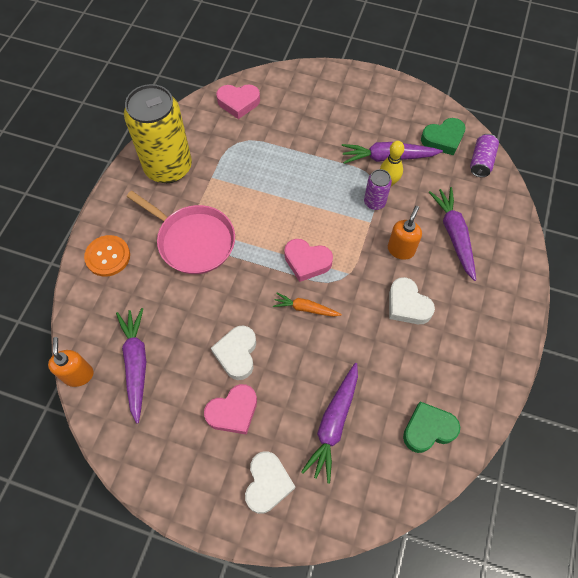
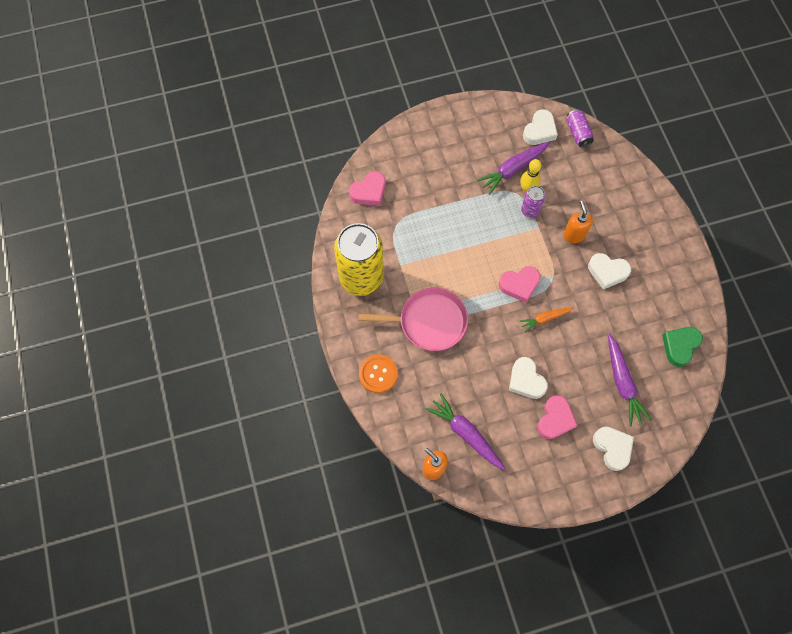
camera: 35 degrees left, 5 degrees up
(443, 139) = (539, 131): green heart -> white heart
(454, 235) = (600, 201): purple carrot -> none

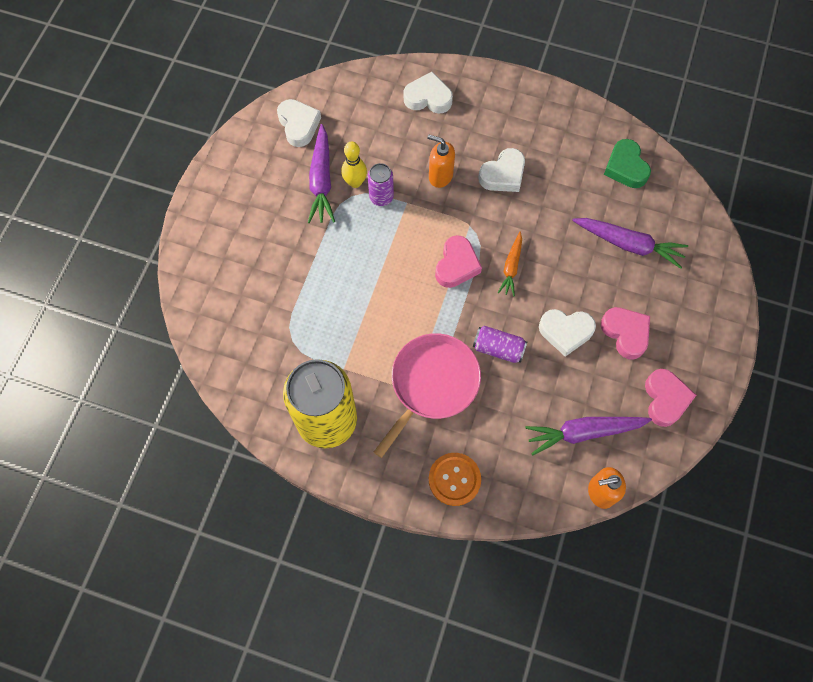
camera: 55 degrees left, 0 degrees up
(369, 192) = (229, 342): pink heart -> pink heart (665, 399)
(577, 133) = (330, 93): purple can -> purple can (498, 348)
(612, 448) = (689, 301): white heart -> white heart (428, 98)

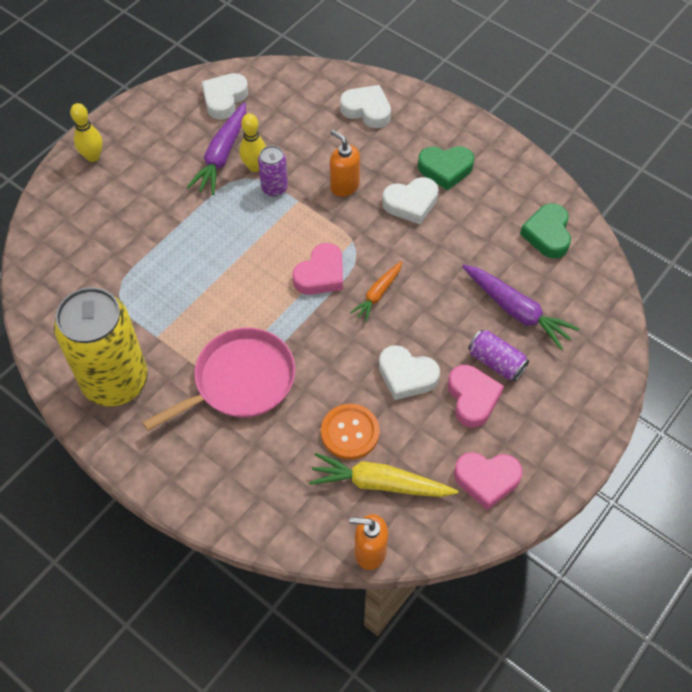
camera: 20 degrees right, 10 degrees down
(206, 218) = (93, 157): none -> yellow bowling pin
(298, 125) = (224, 99): white heart -> white heart turned 150 degrees counterclockwise
(454, 479) = (217, 483): orange button -> orange button (350, 432)
(498, 348) = (326, 369): purple can -> purple can (496, 362)
(518, 134) = (445, 169): none -> green heart
(584, 432) = (379, 483): purple carrot -> yellow carrot
(665, 399) = (486, 480): pink heart -> pink heart turned 75 degrees clockwise

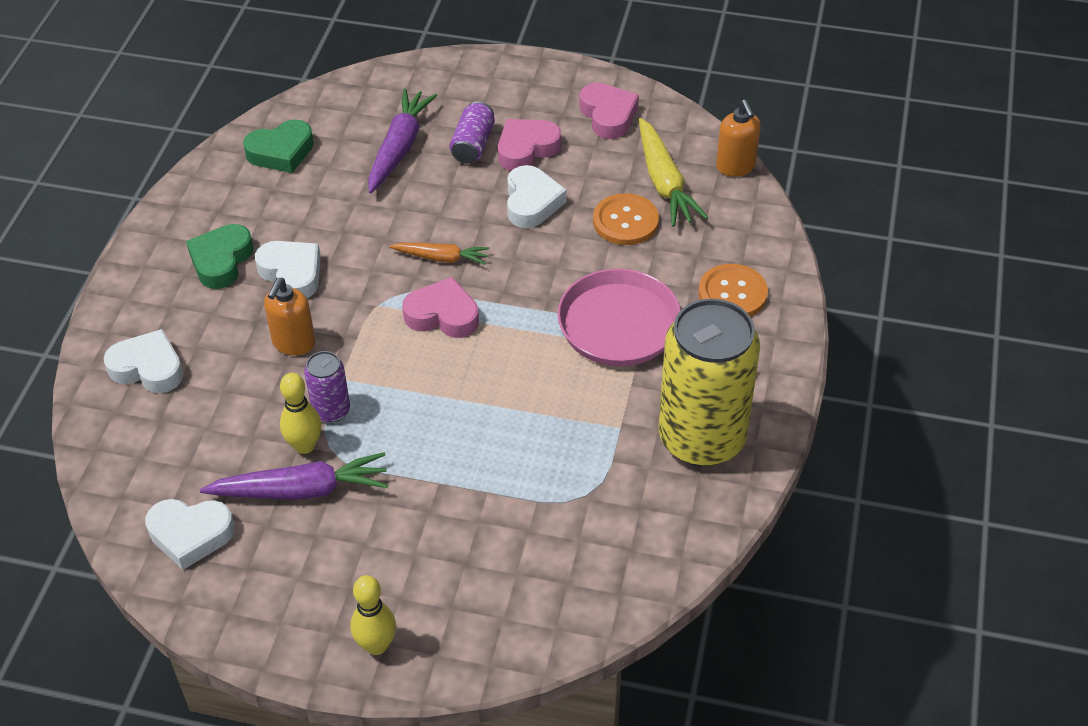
camera: 115 degrees left, 10 degrees down
(230, 471) = (732, 293): none -> orange button
(367, 110) = (148, 368): white heart -> white heart turned 105 degrees clockwise
(445, 169) = (221, 261): green heart -> green heart turned 135 degrees counterclockwise

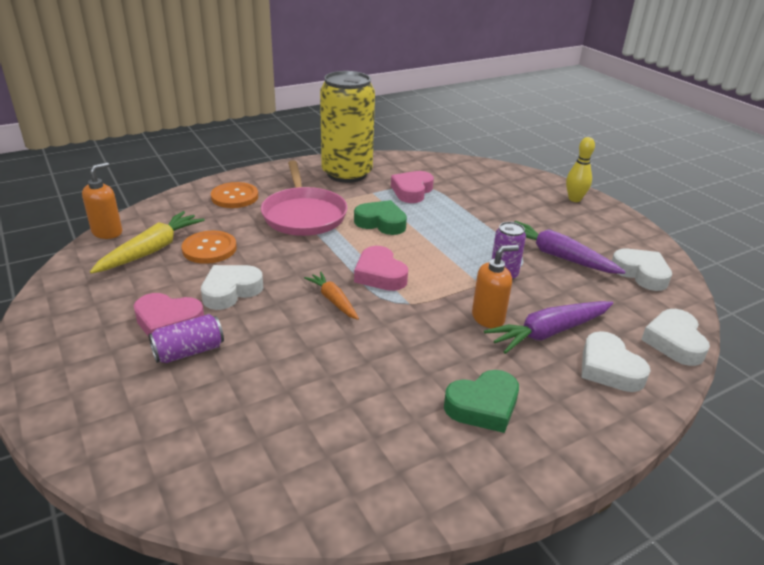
camera: 135 degrees left, 15 degrees down
(281, 152) = (321, 469): green heart -> green heart (381, 223)
(292, 273) = (440, 358): white heart -> white heart (674, 342)
(305, 446) = (536, 270): yellow bowling pin -> none
(399, 148) = (234, 391): purple carrot -> purple carrot (549, 332)
(608, 115) = (85, 303): pink heart -> pink heart (412, 191)

